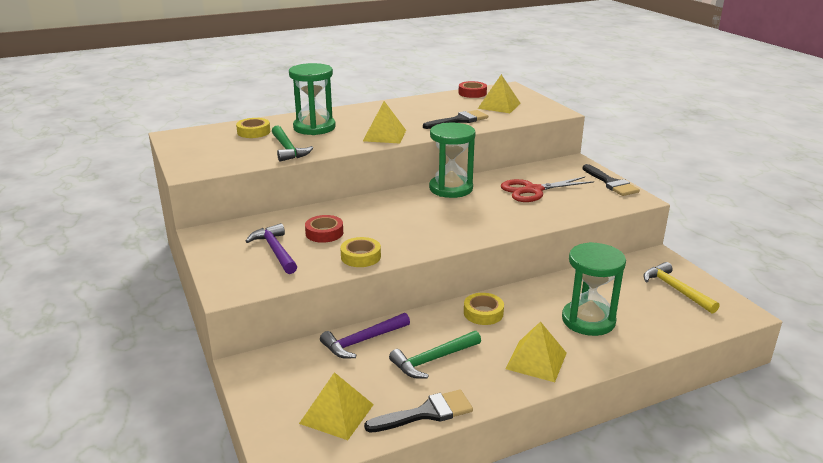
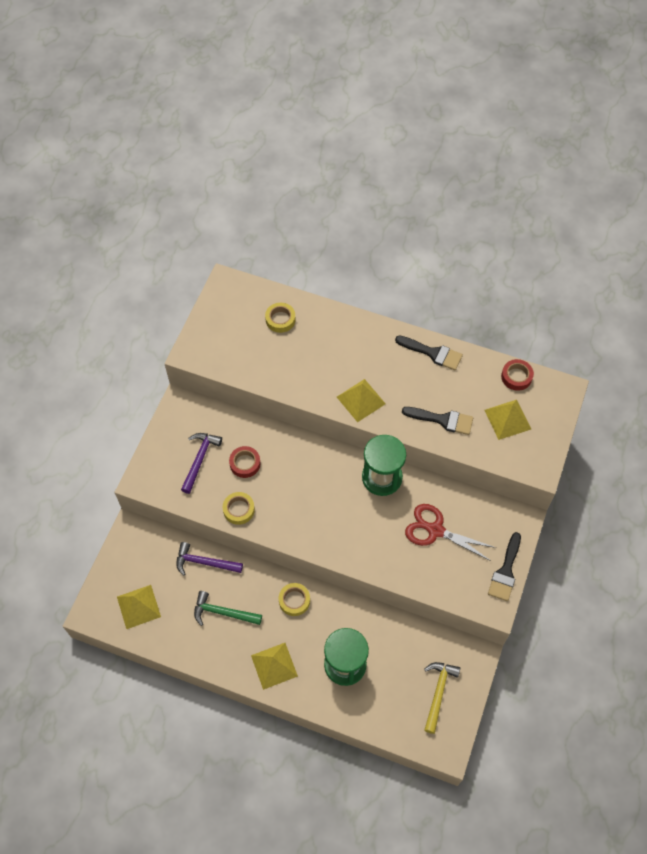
camera: 45 degrees right, 35 degrees up
(287, 149) = (275, 369): green hammer -> none
(314, 128) = (327, 346): green hourglass -> none
(426, 413) = (178, 647): black brush -> black brush (433, 353)

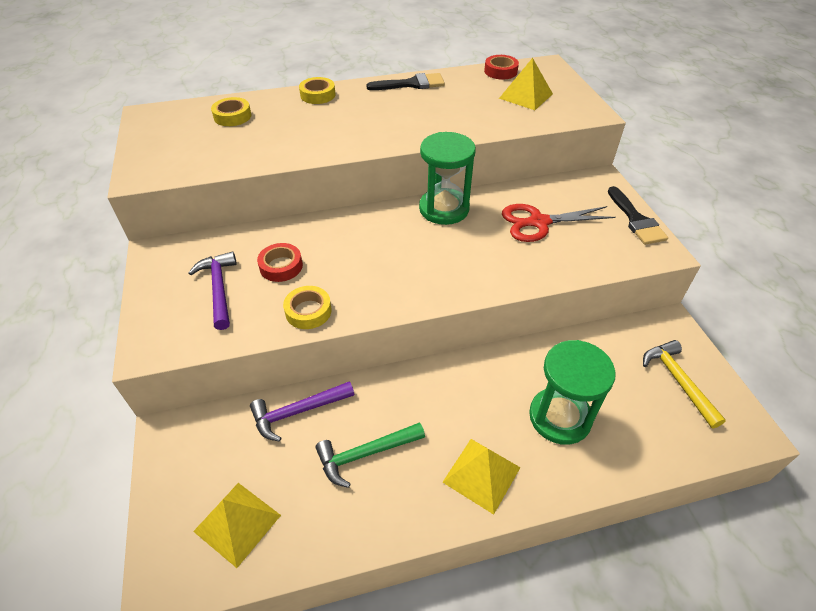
camera: 35 degrees left, 15 degrees down
(294, 600) = (442, 387): yellow tape -> yellow tape (318, 95)
(361, 400) = (375, 136): yellow pyramid -> none
(442, 420) = (470, 118): black brush -> none

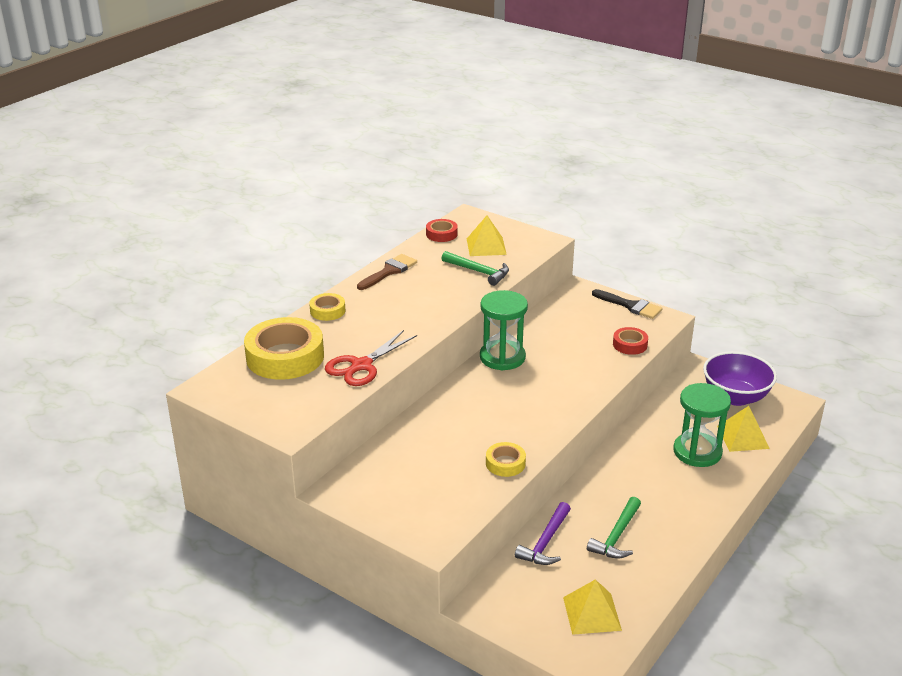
camera: 40 degrees left, 15 degrees down
(219, 289) = (423, 485): purple hammer -> none
(232, 116) = (285, 357): yellow tape -> yellow tape, size x2.06
(281, 266) = (445, 449): red tape -> red tape (630, 345)
(411, 84) = (389, 271): black brush -> brown brush
(481, 474) = (691, 505): yellow pyramid -> yellow pyramid (743, 437)
(486, 115) = (478, 272): none -> green hammer
(539, 222) = (575, 336): red scissors -> red scissors (361, 366)
(678, 381) = (735, 397): yellow hammer -> purple bowl

